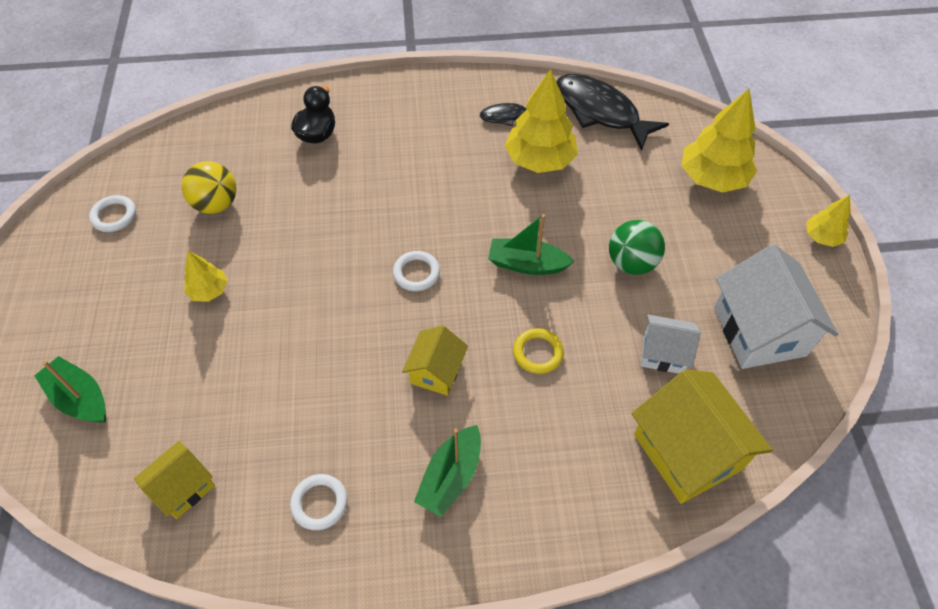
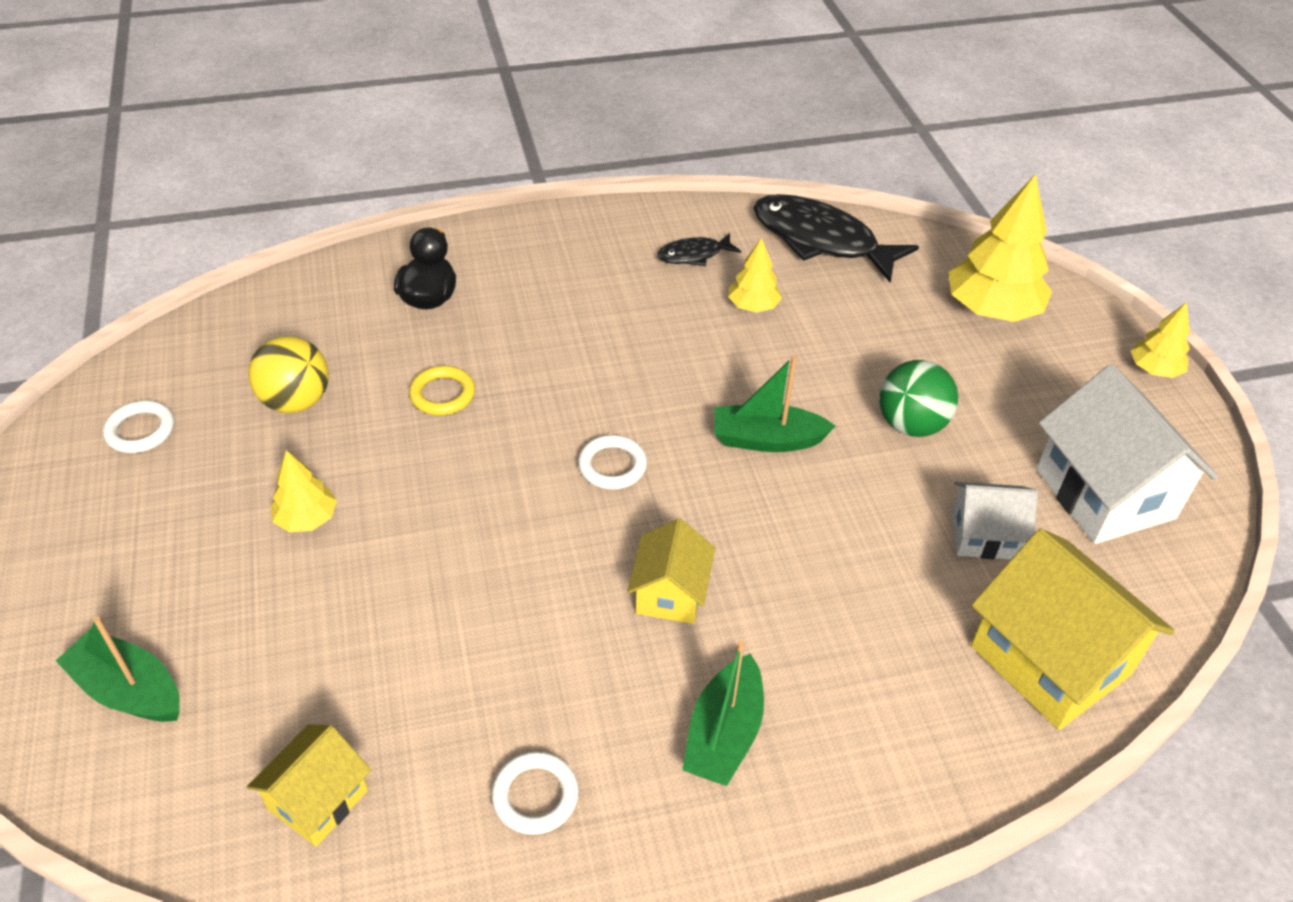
camera: 10 degrees left, 10 degrees down
(538, 353) = (810, 553): yellow ring -> yellow ring (442, 394)
(539, 160) = (753, 306): yellow tree -> yellow tree, size x0.53

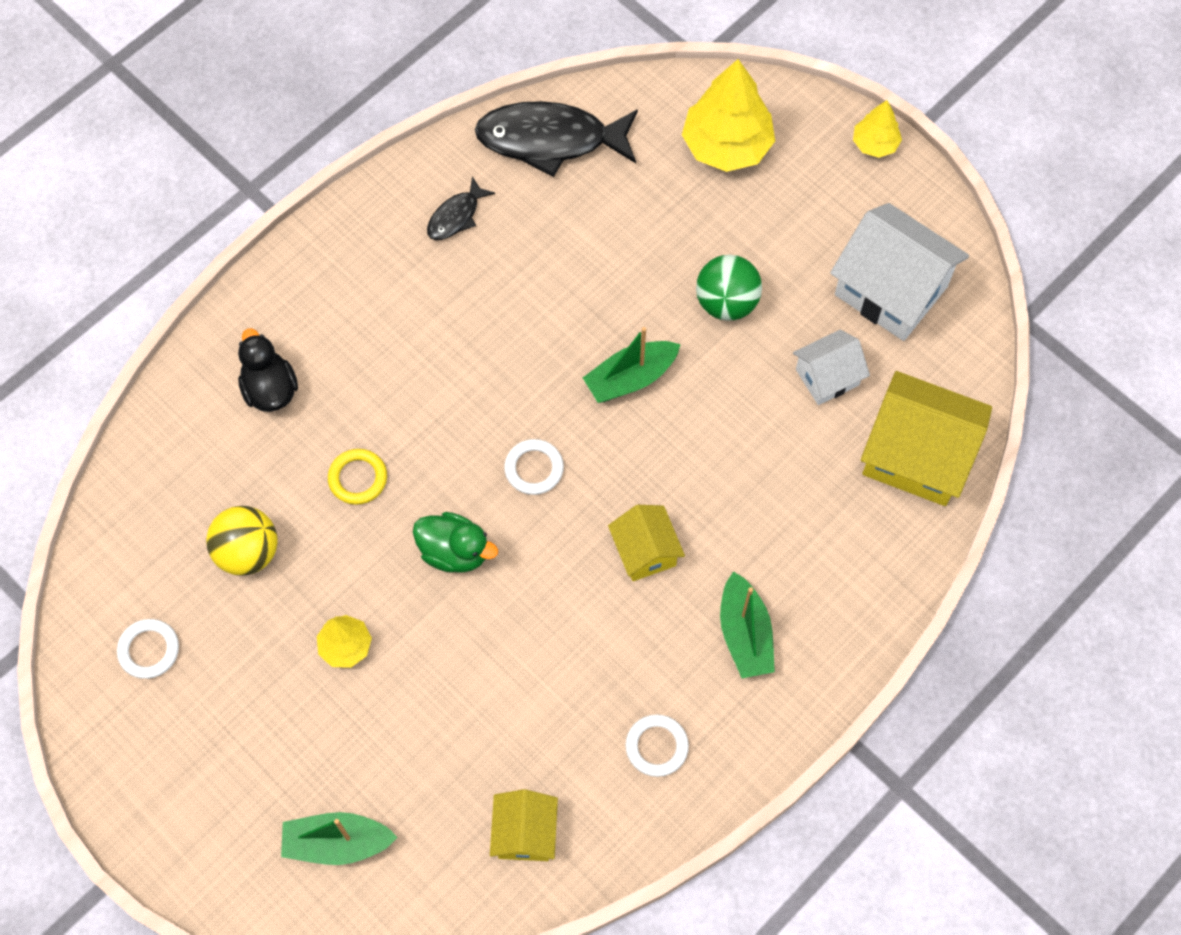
camera: 30 degrees left, 20 degrees up
(478, 495) = (455, 552): none -> green duck
(753, 306) = (539, 247): yellow tree -> none

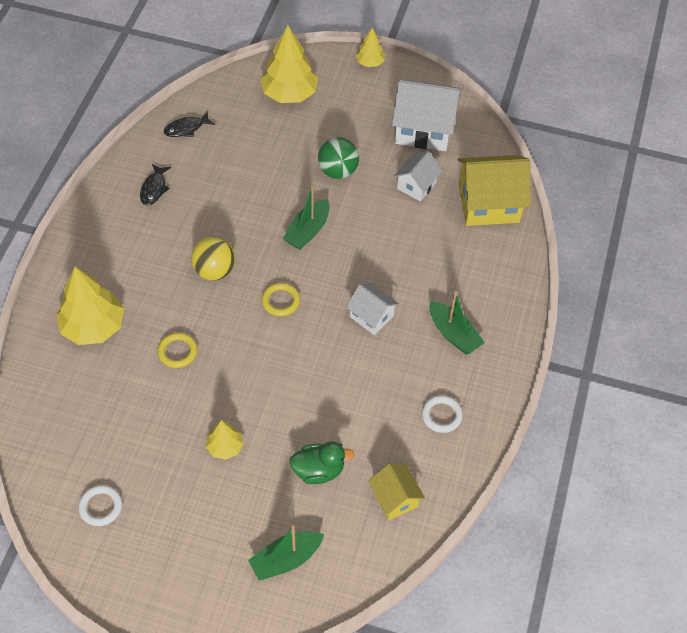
camera: 30 degrees left, 10 degrees down
(248, 552) = (132, 422): yellow ball -> yellow ball (214, 270)
(270, 389) = (93, 326): black duck -> yellow tree
(455, 552) = (260, 365): green duck -> green duck (318, 470)
(534, 469) = (280, 301): white ring -> yellow ring
(550, 140) = (186, 128): black fish -> black fish, size x0.49
(645, 551) = (371, 316): yellow house -> white house

